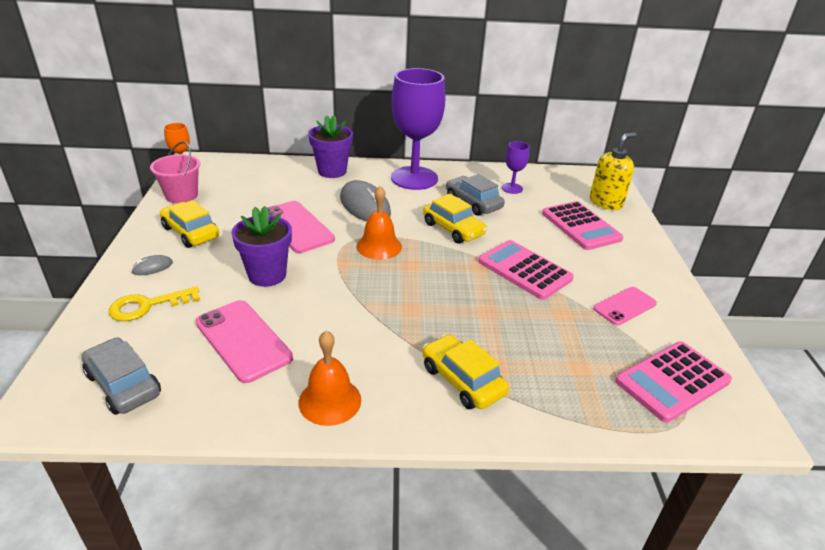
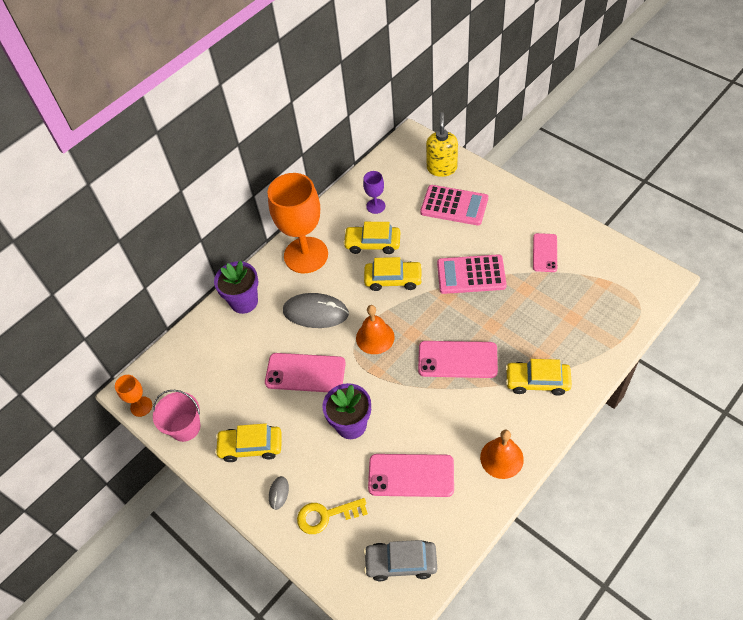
camera: 40 degrees left, 20 degrees up
(147, 306) = (326, 515): yellow key -> yellow key turned 60 degrees clockwise
(414, 178) = (306, 255): purple goblet -> orange goblet
(417, 307) = (457, 359): none -> pink phone
(473, 203) = (372, 244): grey car -> yellow car
(672, 381) = (614, 285): pink calculator -> none

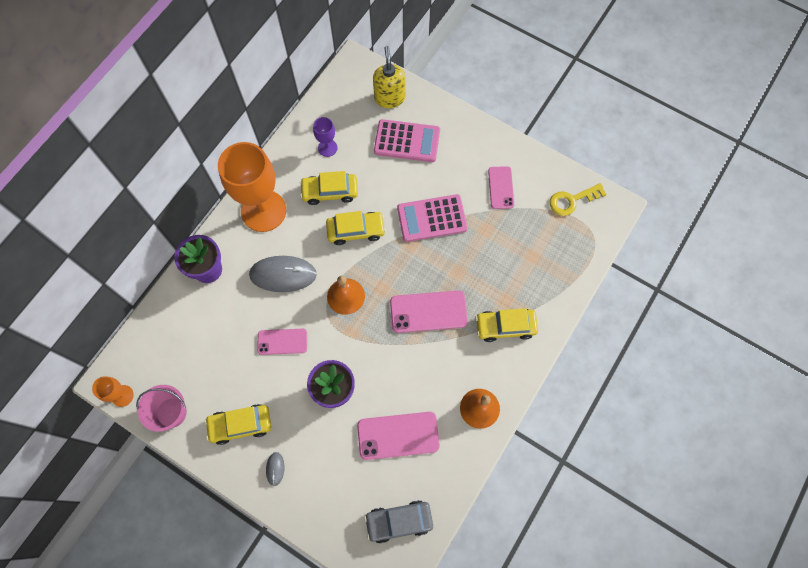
camera: 15 degrees left, 15 degrees up
(305, 373) = (282, 341): pink phone -> pink phone, size x0.64
(326, 515) = (324, 485): yellow key -> yellow key (572, 200)

